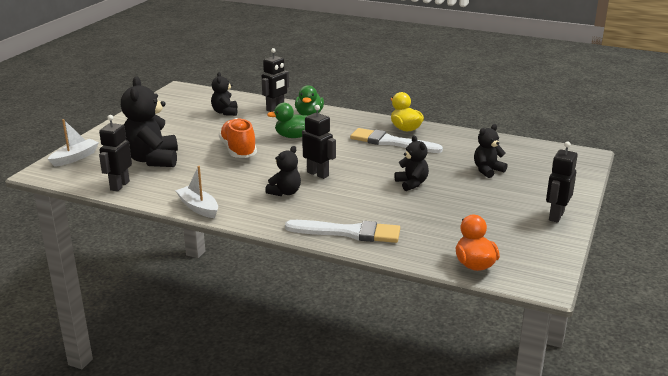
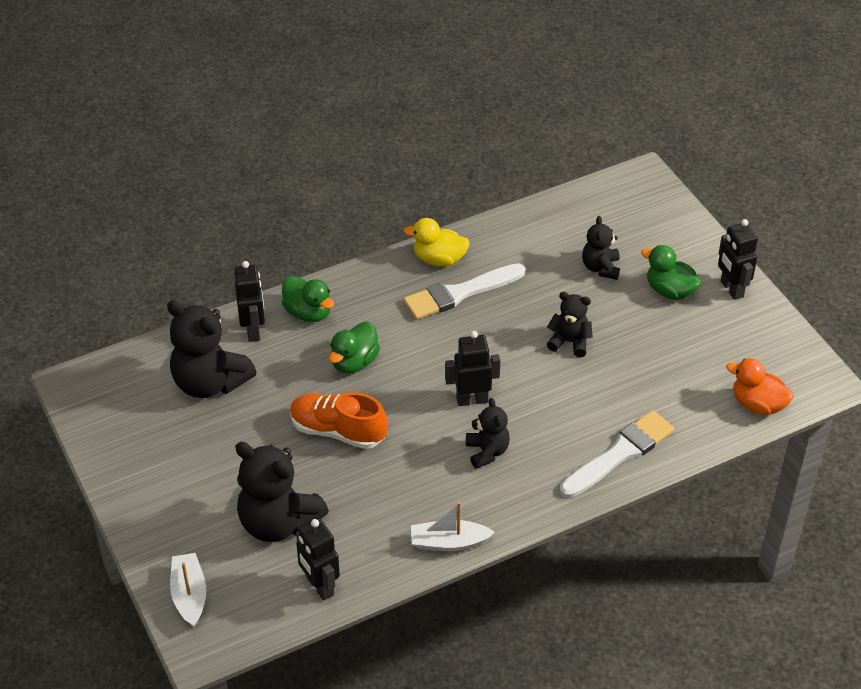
camera: 50 degrees left, 20 degrees up
(225, 112) = (210, 382): black teddy bear -> black teddy bear, size x1.81
(512, 197) = (669, 291): none -> green duck

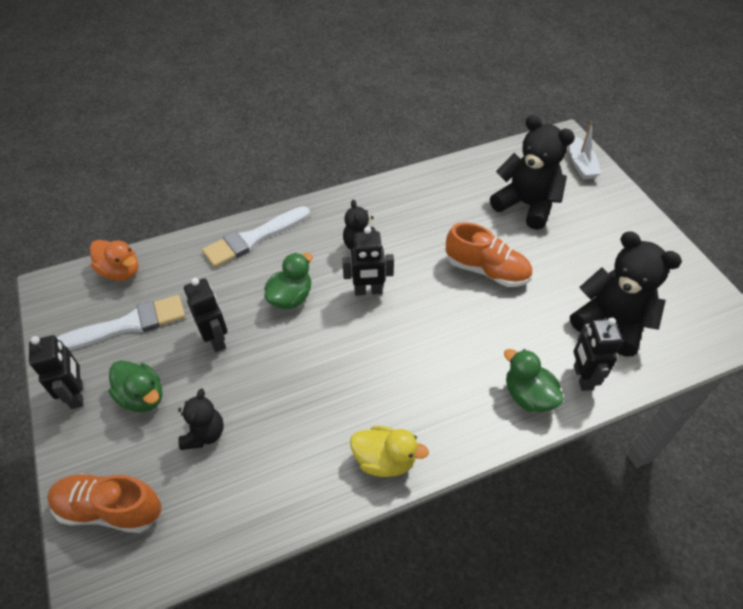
camera: 175 degrees left, 5 degrees up
(319, 586) = (490, 165): black robot -> black robot (216, 339)
(354, 362) = (476, 335): green duck -> green duck (291, 297)
(449, 542) = (398, 185): white boat -> none
(460, 293) = (366, 410): white brush -> white brush (127, 325)
(569, 342) = (265, 343): black teddy bear -> none
(656, 217) = (110, 509): none -> orange shoe

